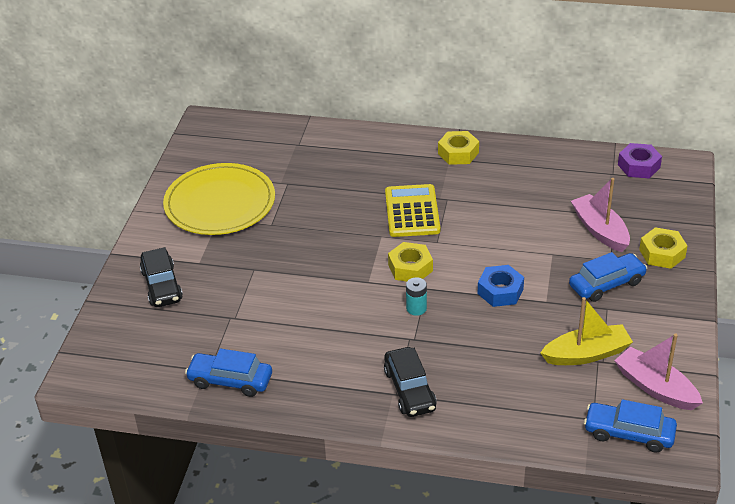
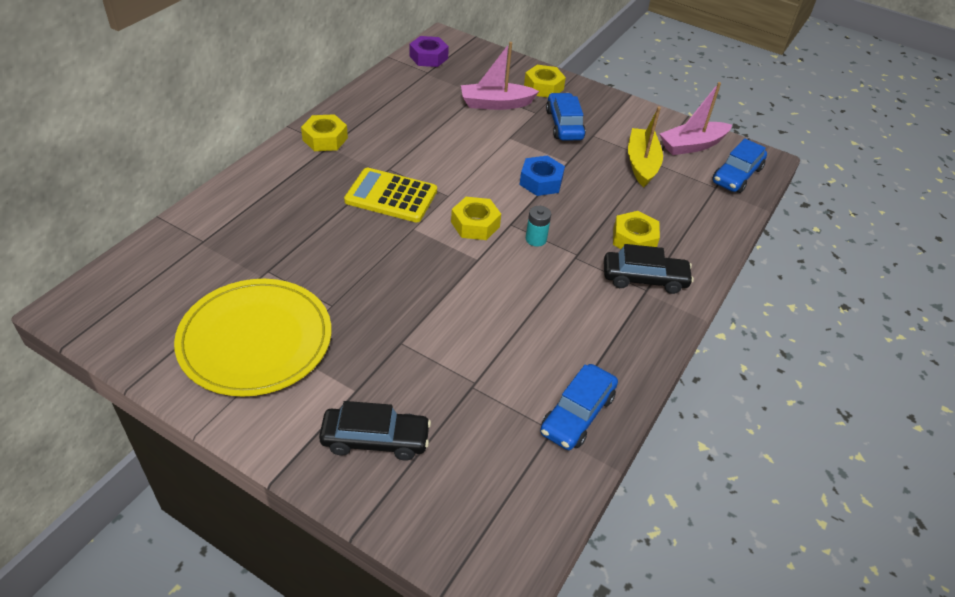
camera: 75 degrees left, 5 degrees up
(461, 372) = (634, 239): none -> yellow nut

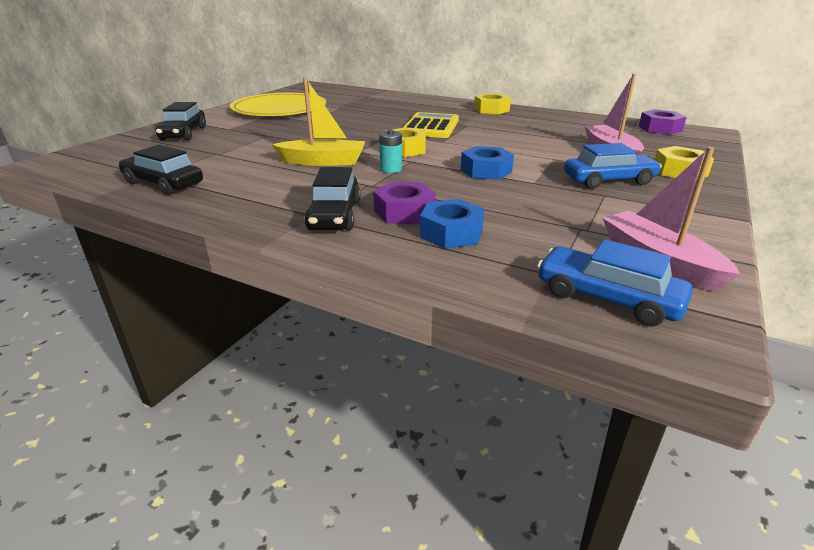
camera: 90 degrees right, 15 degrees down
(577, 414) = (163, 183): blue car -> black car
(634, 239) = (404, 212): yellow nut -> purple nut
(641, 164) = (567, 221): yellow boat -> yellow boat (323, 161)
(668, 220) = (451, 233): none -> blue nut

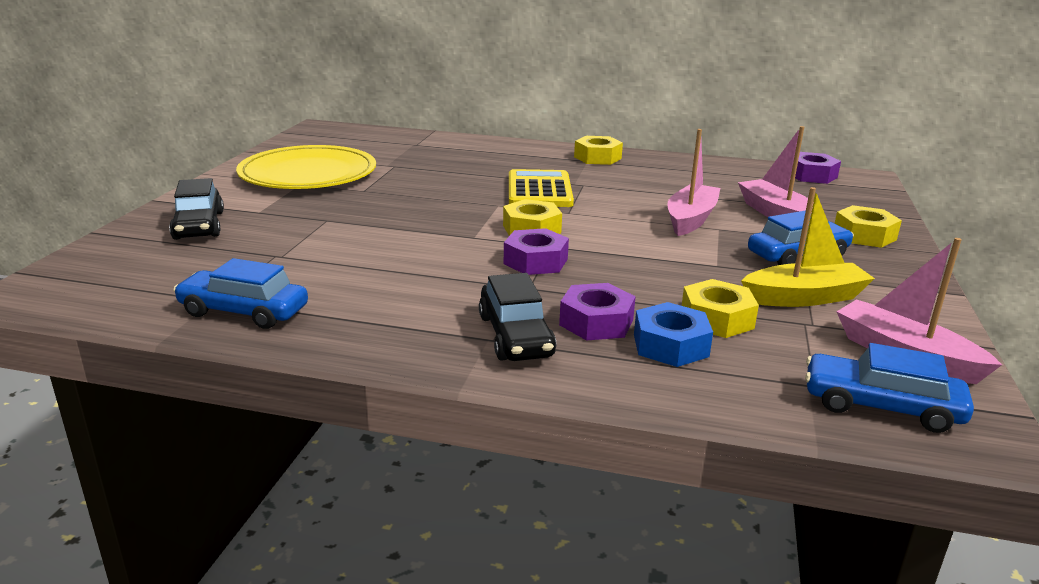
camera: 15 degrees left, 5 degrees down
(163, 183) = (244, 311): black car -> blue car
(323, 161) = (438, 257): yellow boat -> yellow boat (804, 297)
(391, 169) = (535, 261): turquoise battery -> purple nut
(486, 171) = (652, 253): blue nut -> none
(505, 218) = (717, 319): none -> yellow nut
(535, 151) = (690, 219): none -> pink boat

